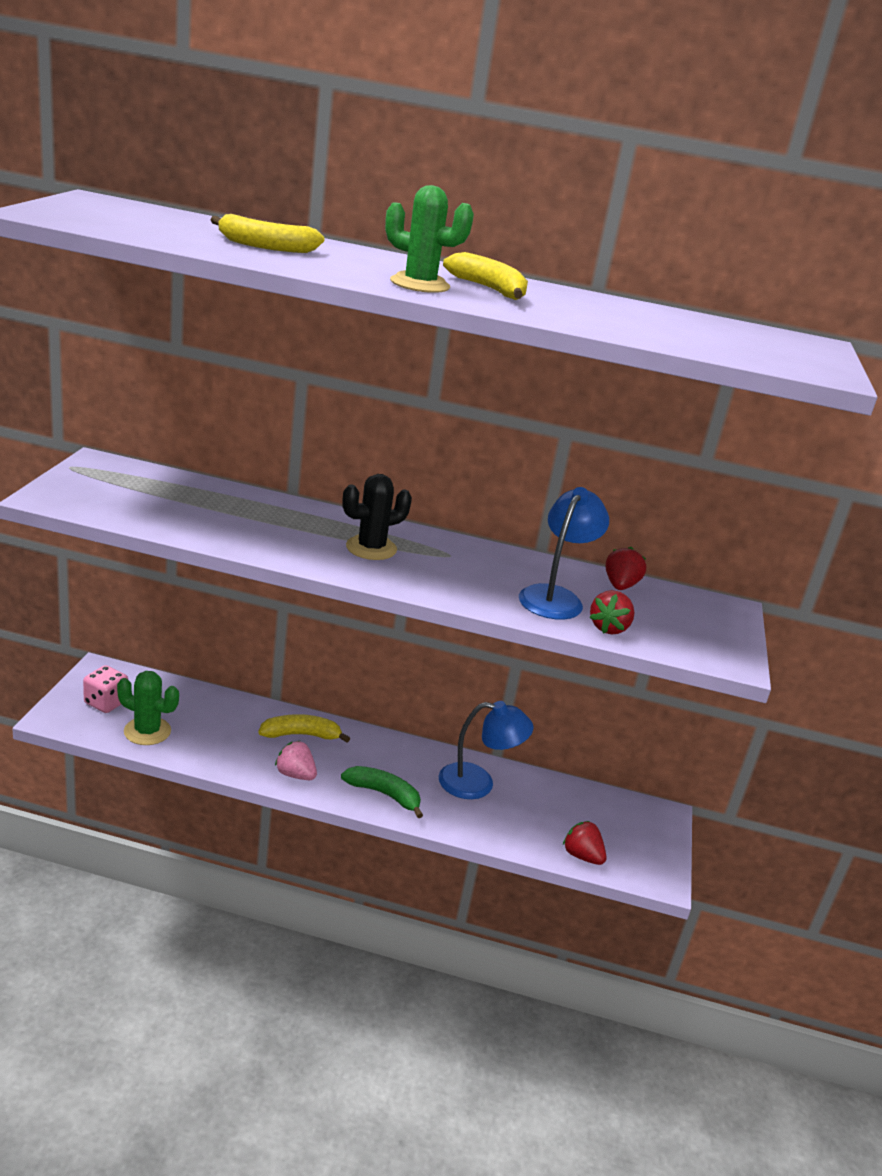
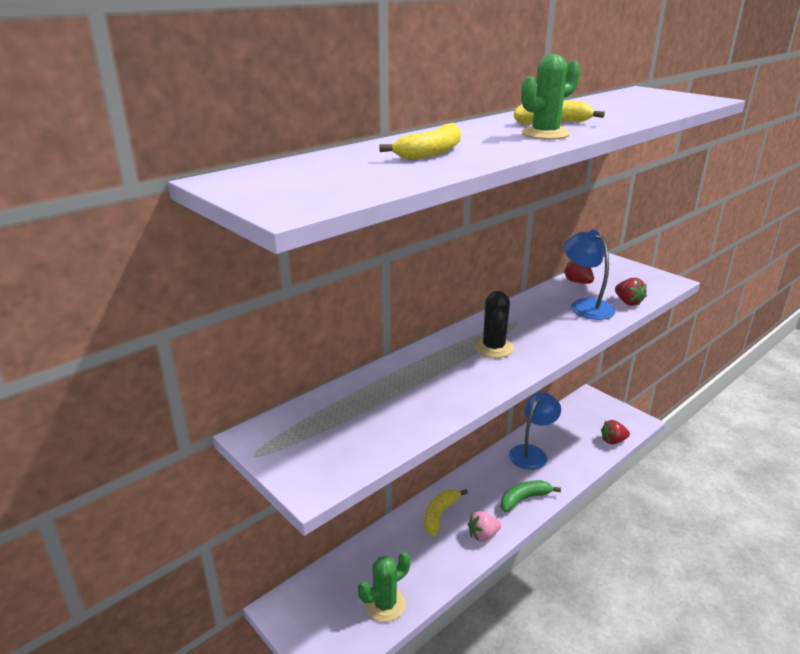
camera: 50 degrees left, 0 degrees up
(106, 702) = (328, 620): pink dice -> none

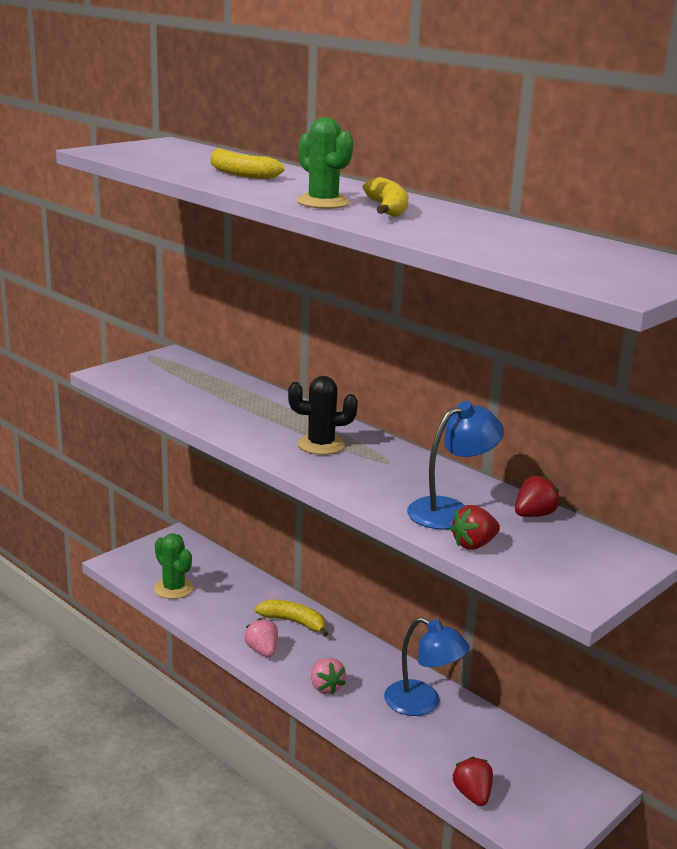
camera: 85 degrees right, 5 degrees down
(524, 499) = (325, 687): green banana -> pink strawberry

